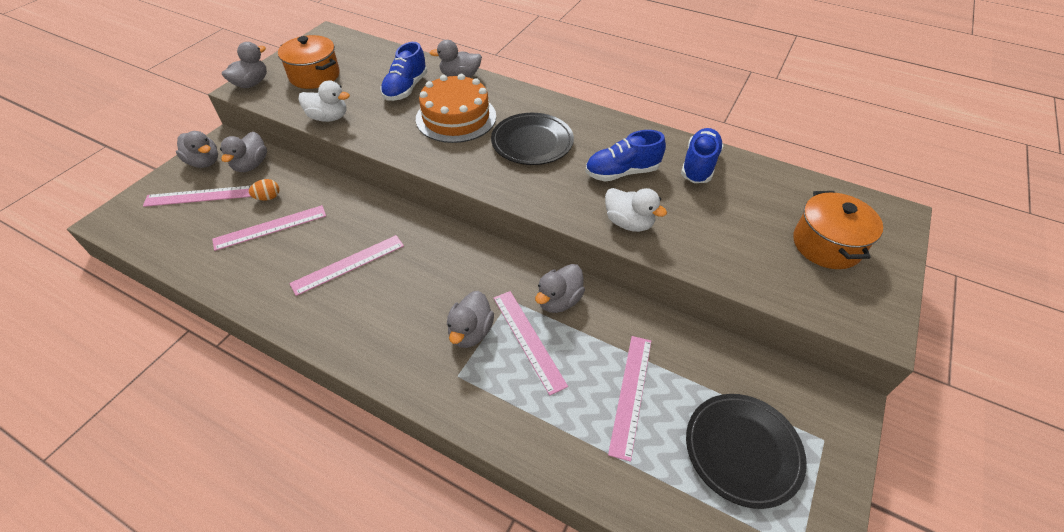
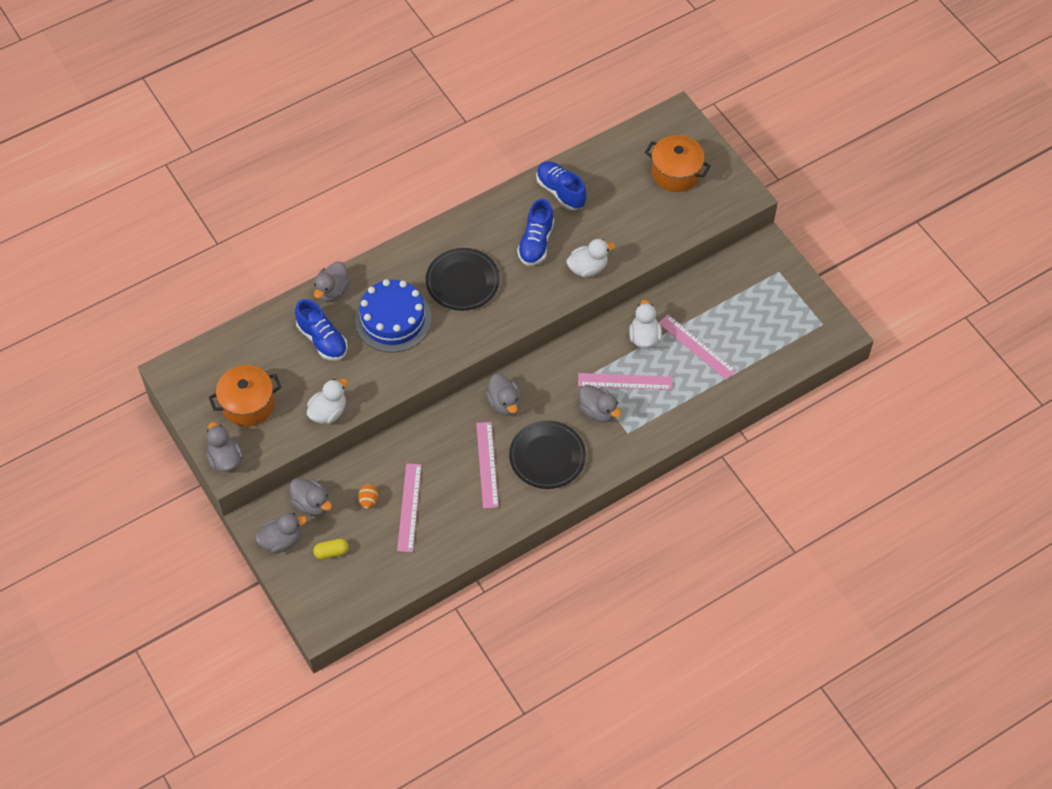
camera: 60 degrees left, 10 degrees up
(199, 196) = (331, 552): pink ruler -> yellow capsule
(456, 117) = (393, 319): orange cake -> blue cake
(559, 300) = (604, 348): grey duck -> grey duck (504, 403)
(602, 332) = (644, 337): none -> white duck
(742, 450) = (761, 314): black plate -> black plate (547, 457)

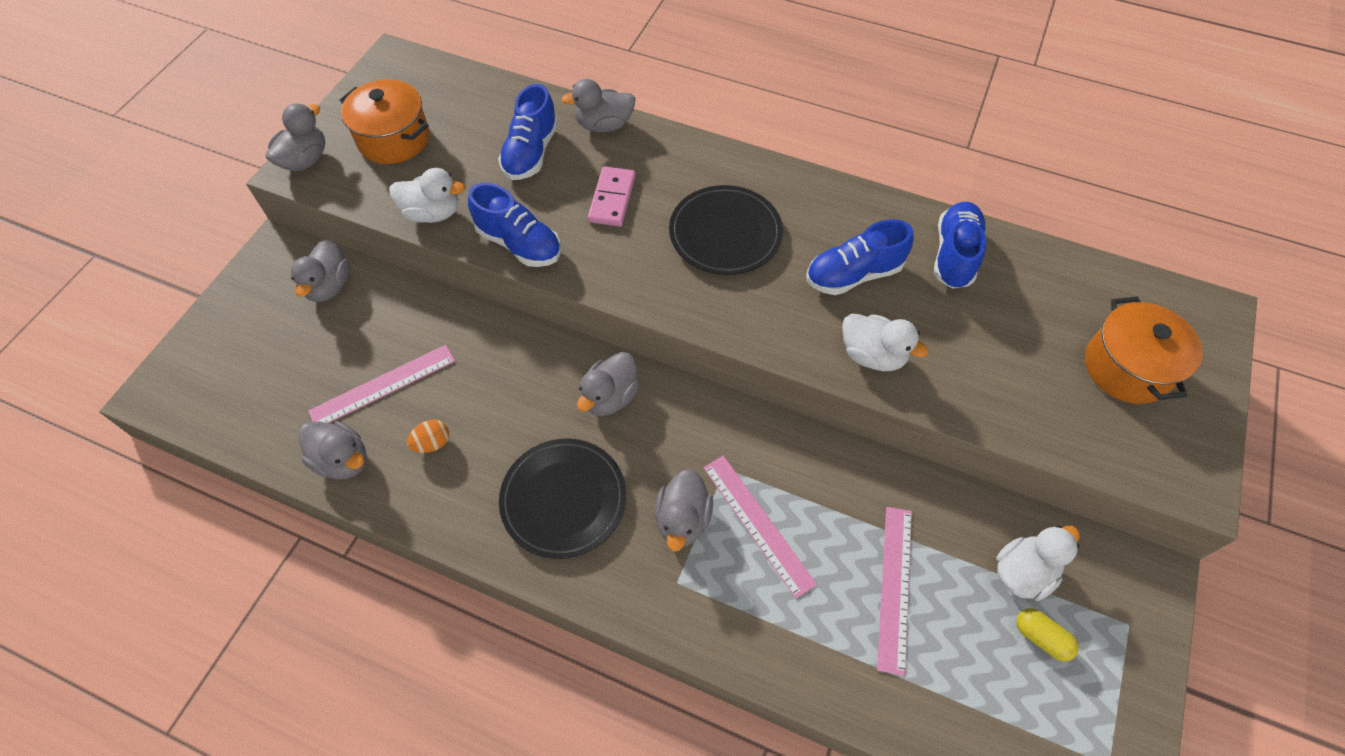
camera: 55 degrees right, 0 degrees up
(281, 540) = (261, 286): grey duck -> grey duck (343, 460)
(331, 552) = (270, 343): yellow capsule -> yellow capsule (1041, 637)
(368, 501) = (367, 338): orange egg -> orange egg (432, 443)
(388, 381) = (519, 244): none -> blue shoe
(393, 319) = (612, 199): blue cake -> pink domino
(487, 464) = (503, 434): pink ruler -> none
(644, 337) = (848, 504): white duck -> white duck (1022, 572)

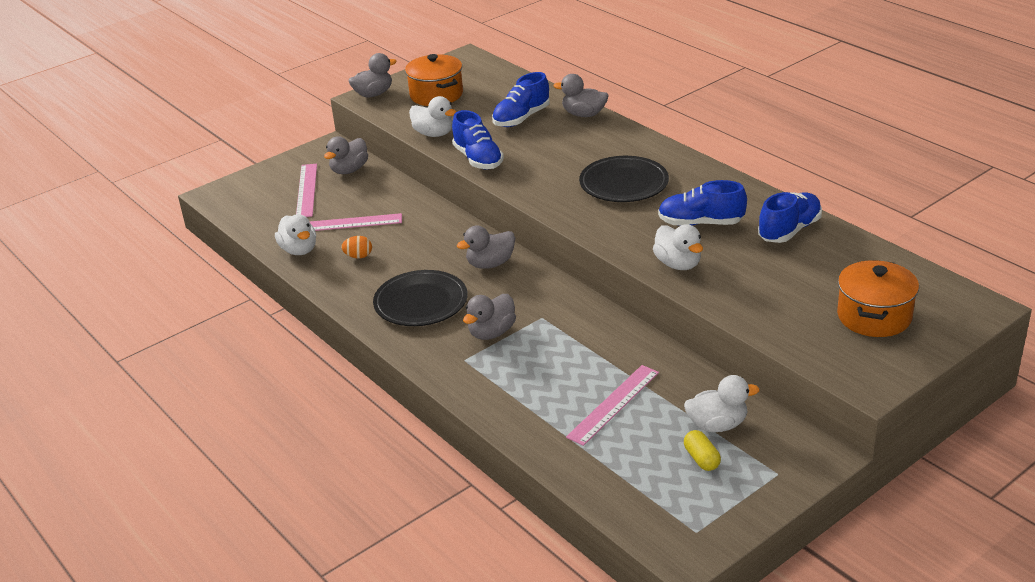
camera: 30 degrees right, 25 degrees down
(343, 460) = (299, 250): grey duck -> white duck
(612, 199) = (558, 151): pink domino -> none
(758, 524) = (541, 348): pink ruler -> pink ruler (306, 190)

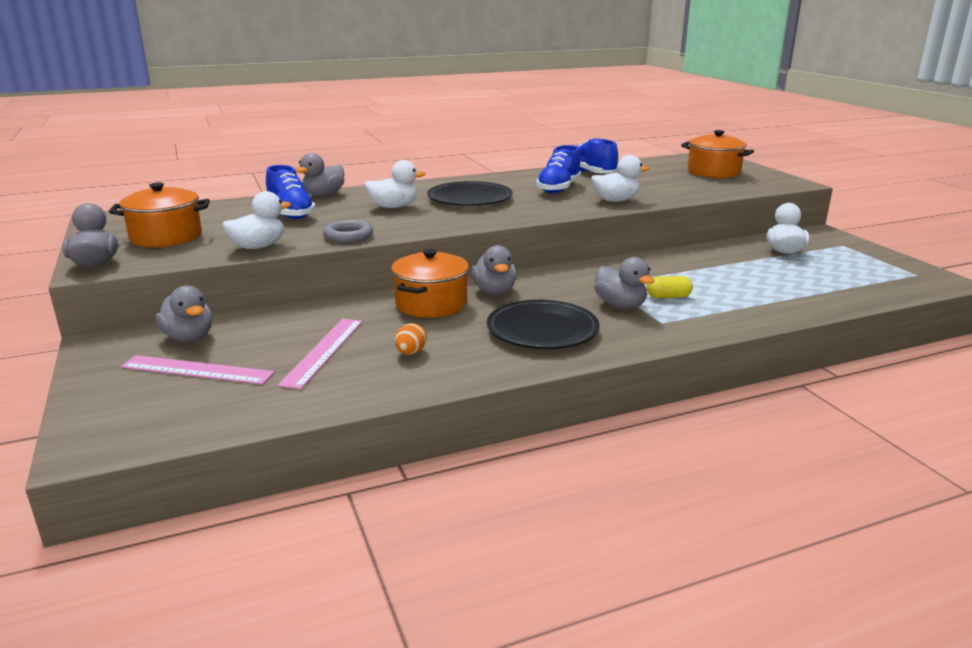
camera: 75 degrees left, 10 degrees down
(299, 250) = (352, 389): white duck -> white duck (393, 207)
(448, 242) = (431, 304): none -> orange pot
(478, 159) = (348, 236): blue shoe -> grey ring
(613, 404) = (751, 276): pink ruler -> none
(701, 459) = (827, 261): yellow capsule -> yellow capsule (668, 297)

